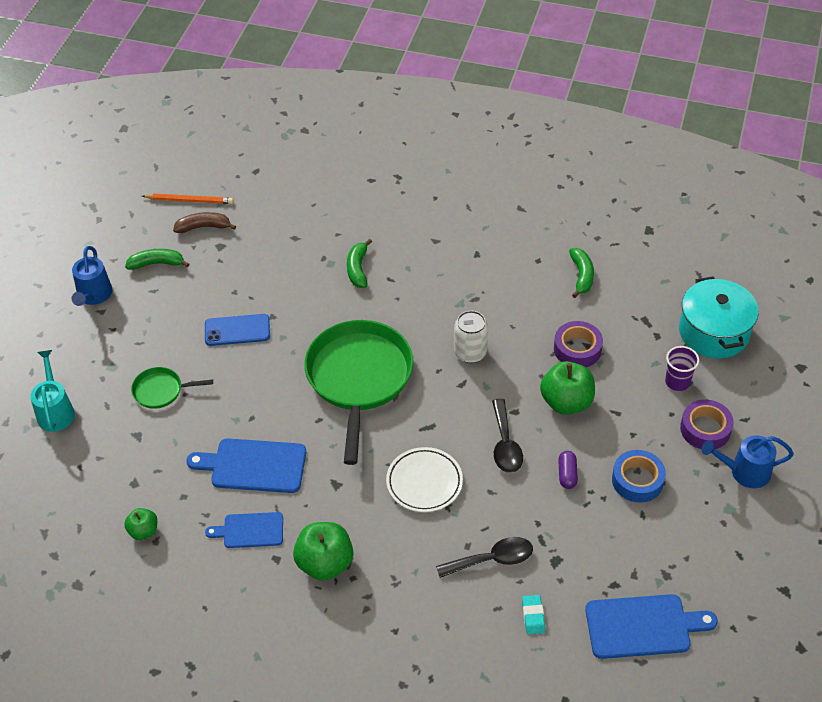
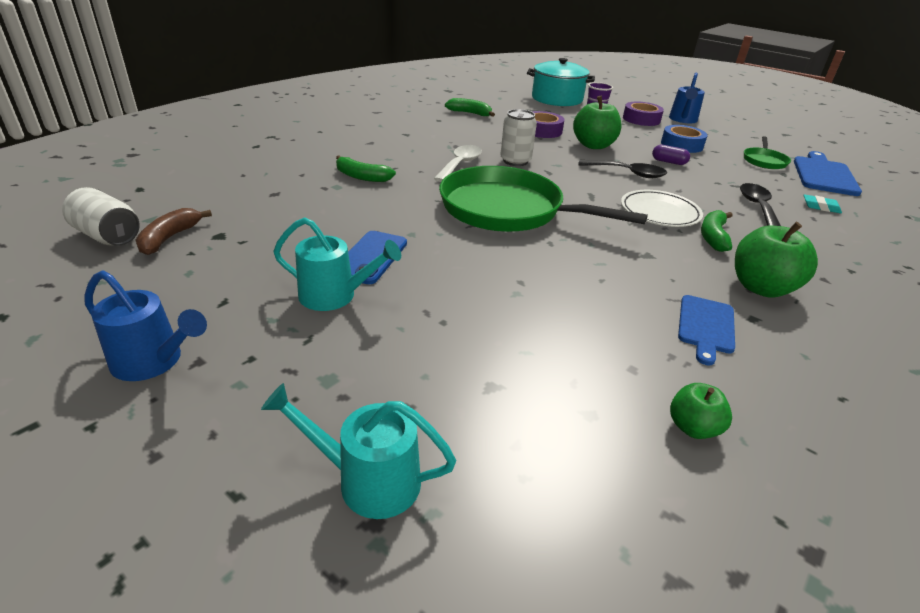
camera: 70 degrees left, 15 degrees down
(157, 264) = (177, 286): green banana -> green banana (713, 237)
(161, 391) = (421, 341): green pan -> green pan (764, 161)
(184, 334) = (335, 296): none -> turquoise watering can
(190, 200) = (108, 236): orange pencil -> white can
(253, 466) = (600, 298): blue cutting board -> none
(431, 318) = (460, 164): none -> white spoon

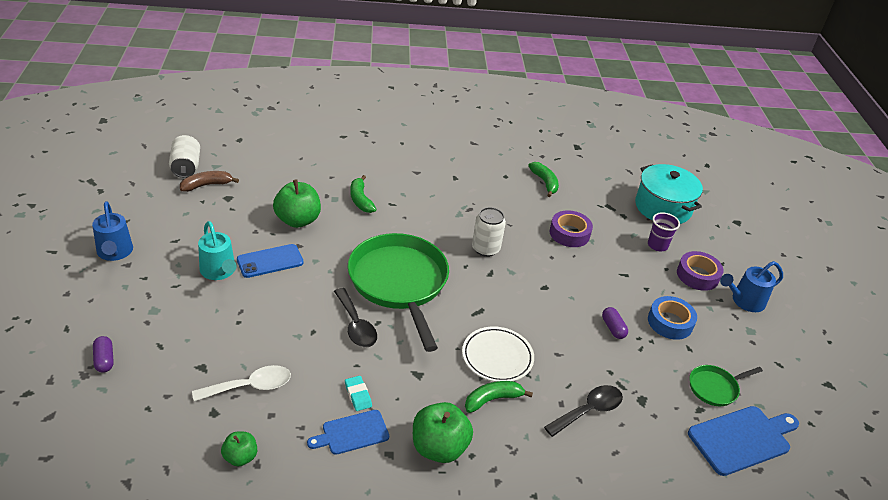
camera: 45 degrees right, 5 degrees up
(367, 480) = (104, 360): turquoise watering can -> purple capsule
(460, 164) = (440, 227): white spoon -> white spoon (250, 386)
(593, 145) = (582, 273): green apple -> green apple (298, 220)
(627, 173) = (550, 314): black spoon -> black spoon (356, 325)
(820, 207) = (649, 452): turquoise eraser -> turquoise eraser (358, 395)

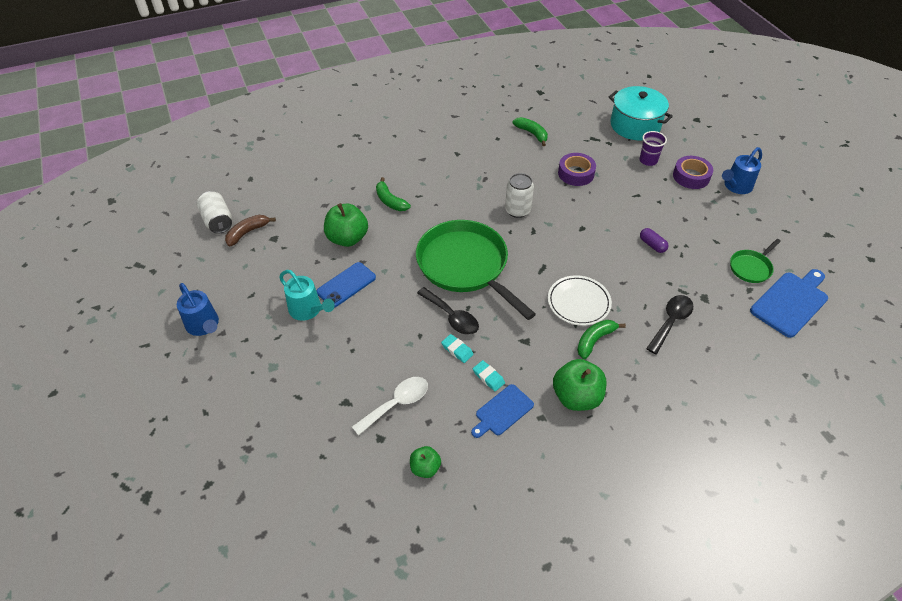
camera: 15 degrees left, 10 degrees up
(104, 360) = (257, 428): purple capsule -> none
(342, 358) = (457, 350): none -> turquoise eraser
(670, 322) = (691, 224): blue tape -> none

